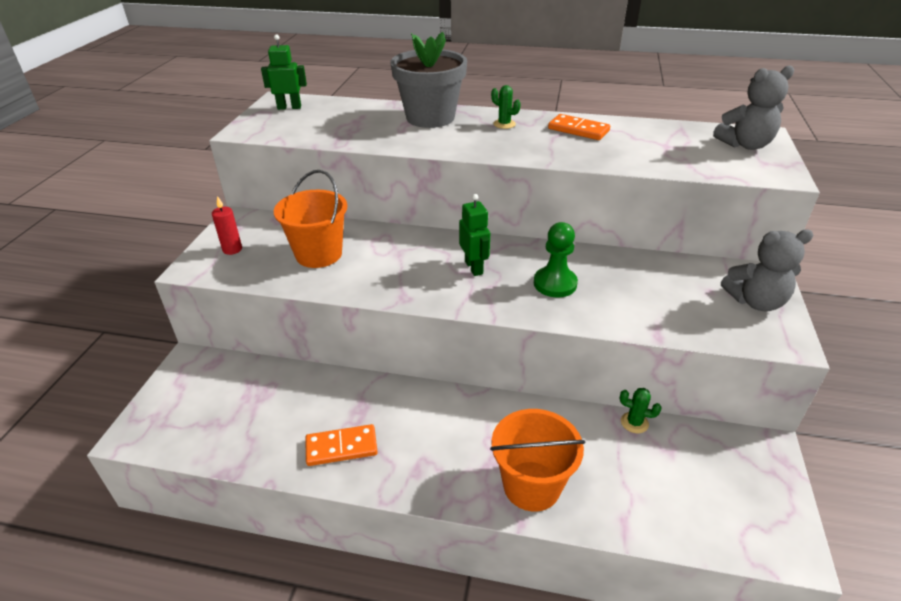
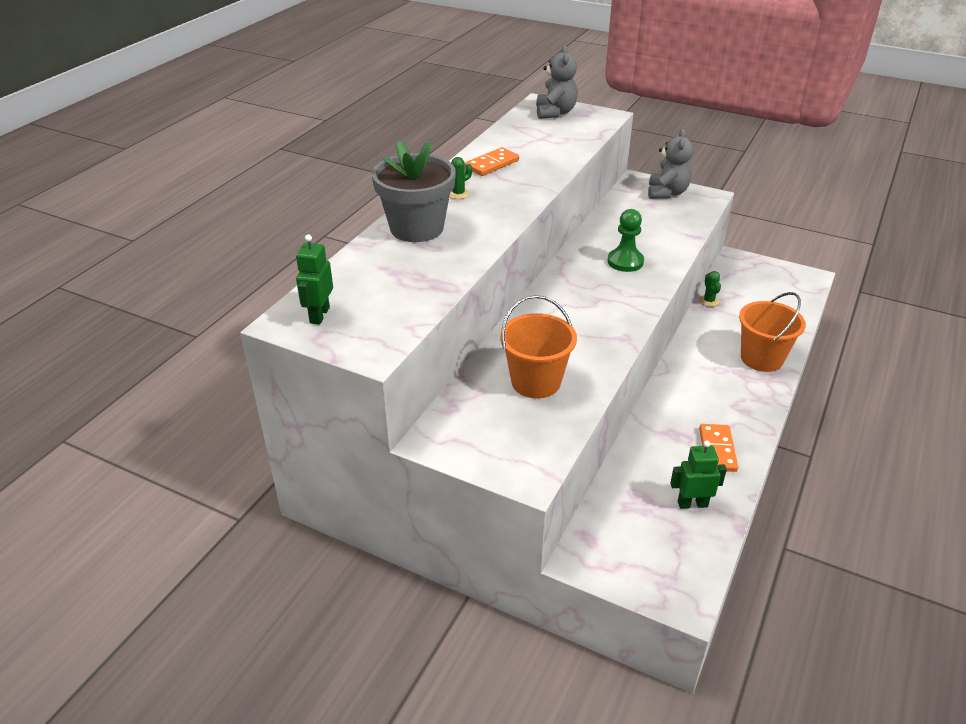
camera: 75 degrees left, 0 degrees up
(232, 249) = (502, 445): red candle -> none
(474, 267) = (590, 294): green robot -> green robot (692, 504)
(634, 422) = (709, 301): green cactus -> green cactus turned 45 degrees counterclockwise

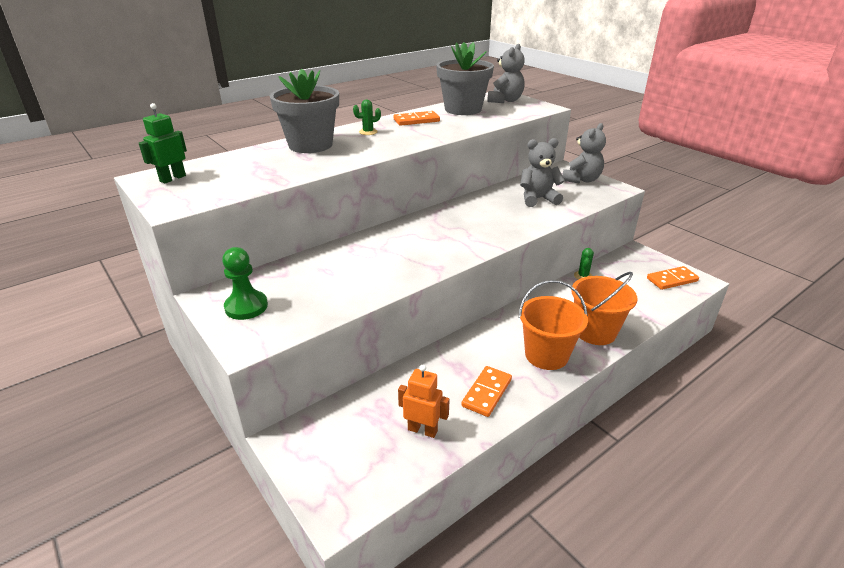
camera: 25 degrees right, 5 degrees down
(524, 136) = (463, 109): none -> grey flower pot
(536, 382) = (331, 279): orange bucket -> orange bucket (546, 355)
(625, 262) = (496, 217): green pawn -> green pawn (246, 307)
(646, 228) = (538, 199): none -> grey teddy bear
(692, 504) = (422, 430): green robot -> orange robot
(787, 282) = (672, 280): none -> orange domino

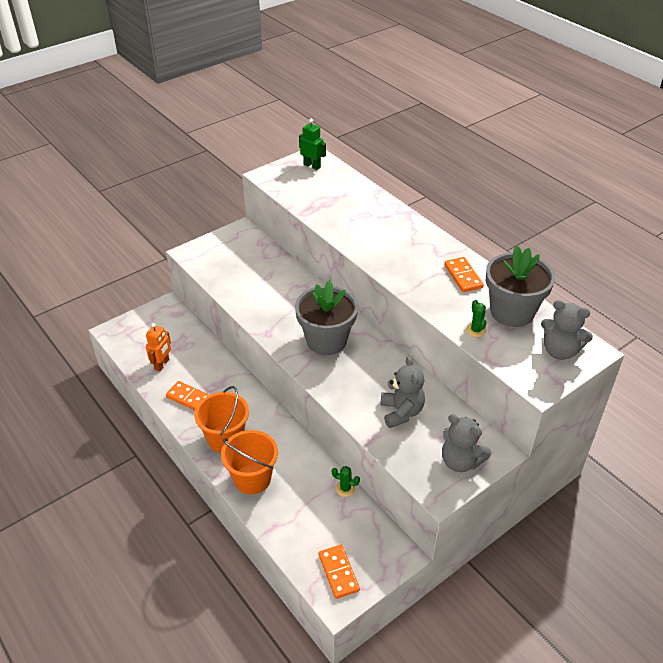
camera: 90 degrees right, 10 degrees up
(246, 307) = (228, 246): green pawn -> none
(310, 145) = (383, 217): grey flower pot -> grey flower pot (326, 340)
(368, 132) = (422, 246): green cactus -> green cactus (476, 330)

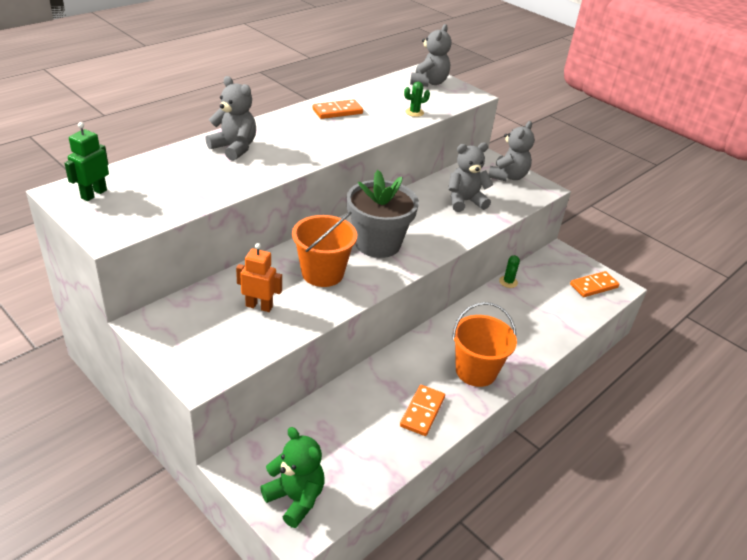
camera: 100 degrees left, 5 degrees down
(136, 330) = (295, 498): none -> green teddy bear
(162, 364) = (366, 451): orange robot -> orange robot (259, 306)
(252, 479) = (521, 345): orange bucket -> orange bucket (322, 273)
(381, 219) = (234, 148): none -> grey teddy bear
(512, 312) = (385, 95): grey flower pot -> none

